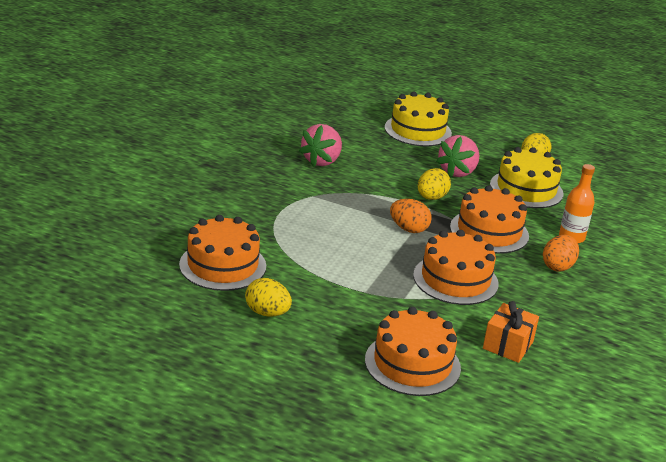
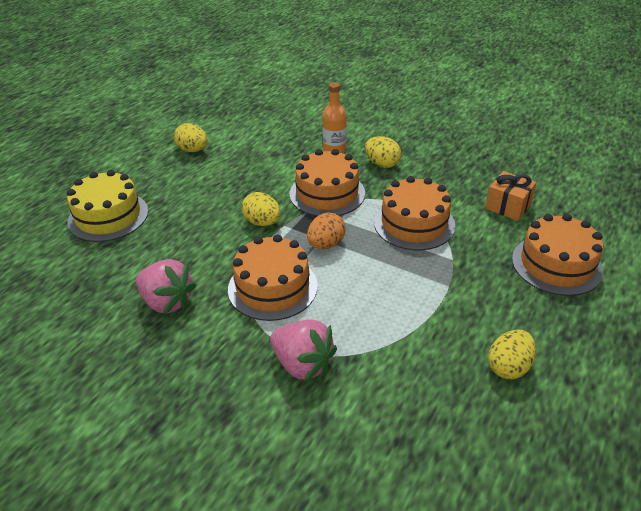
camera: 80 degrees left, 10 degrees up
(222, 265) = (420, 408): orange cake -> orange cake (272, 287)
(458, 172) = (209, 199): pink strawberry -> pink strawberry (302, 364)
(526, 189) = (248, 162): yellow cake -> none
(558, 266) = (382, 164): orange egg -> yellow egg

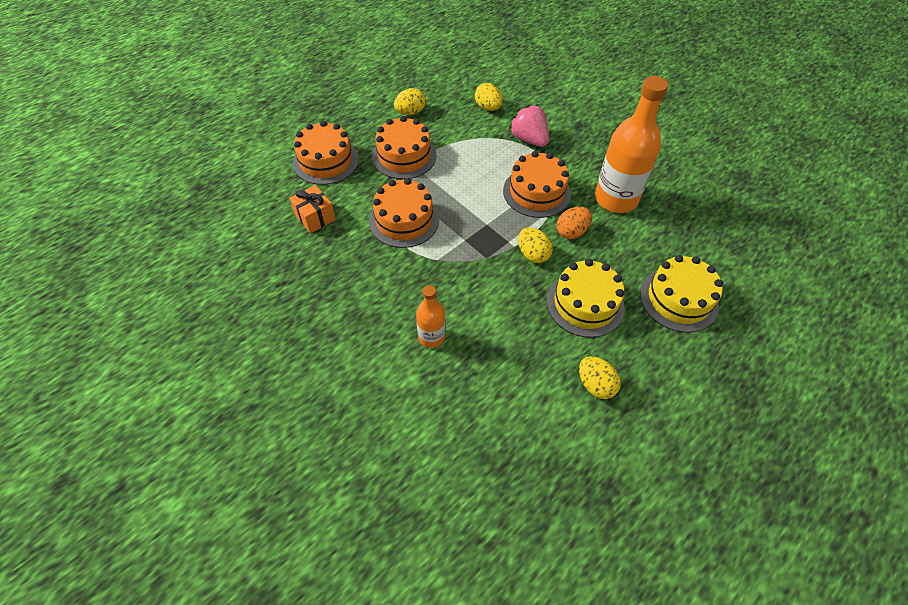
camera: 165 degrees left, 15 degrees up
(167, 302) = (616, 199): pink strawberry -> orange bottle
(203, 195) = (585, 303): none -> yellow cake
(326, 244) = (485, 218): orange egg -> orange egg (571, 232)
(327, 193) = (463, 274): orange cake -> orange cake (404, 156)
(382, 164) = (391, 300): yellow egg -> yellow egg (488, 107)

